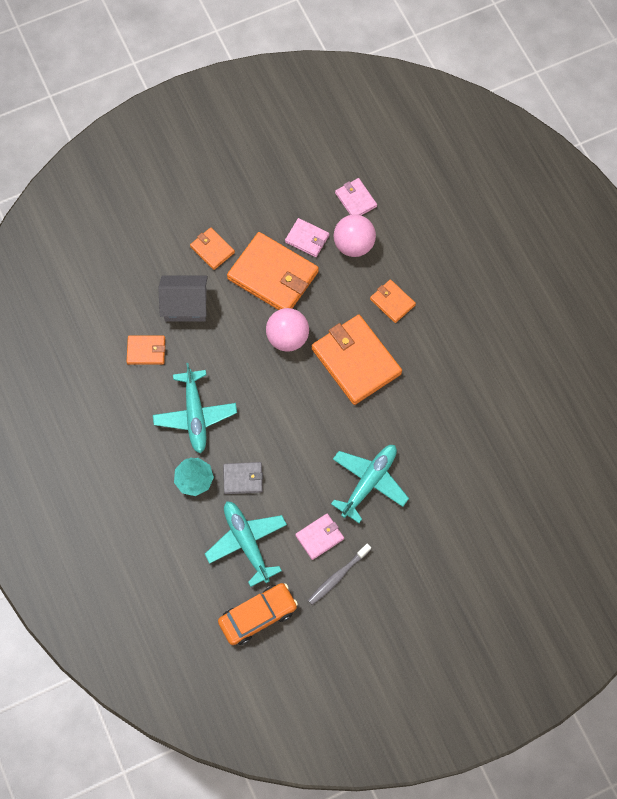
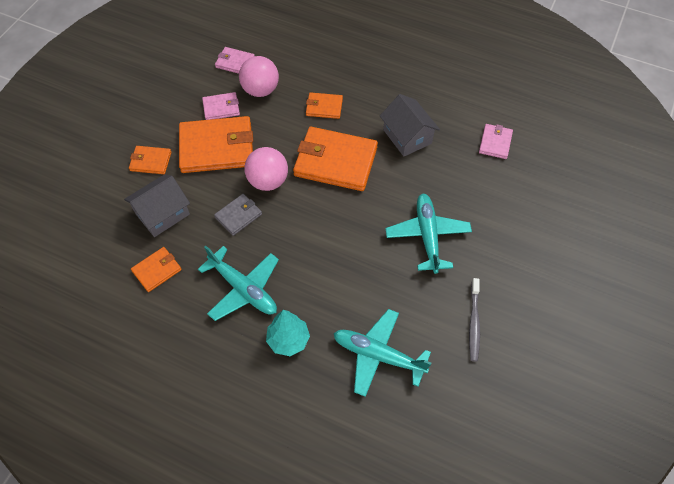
camera: 40 degrees left, 10 degrees down
(243, 478) = (328, 307): grey wallet -> grey wallet (238, 215)
(258, 615) = (443, 407): orange car -> none
(319, 537) = (430, 304): pink wallet -> pink wallet (495, 142)
(436, 383) = (407, 136): none -> grey house

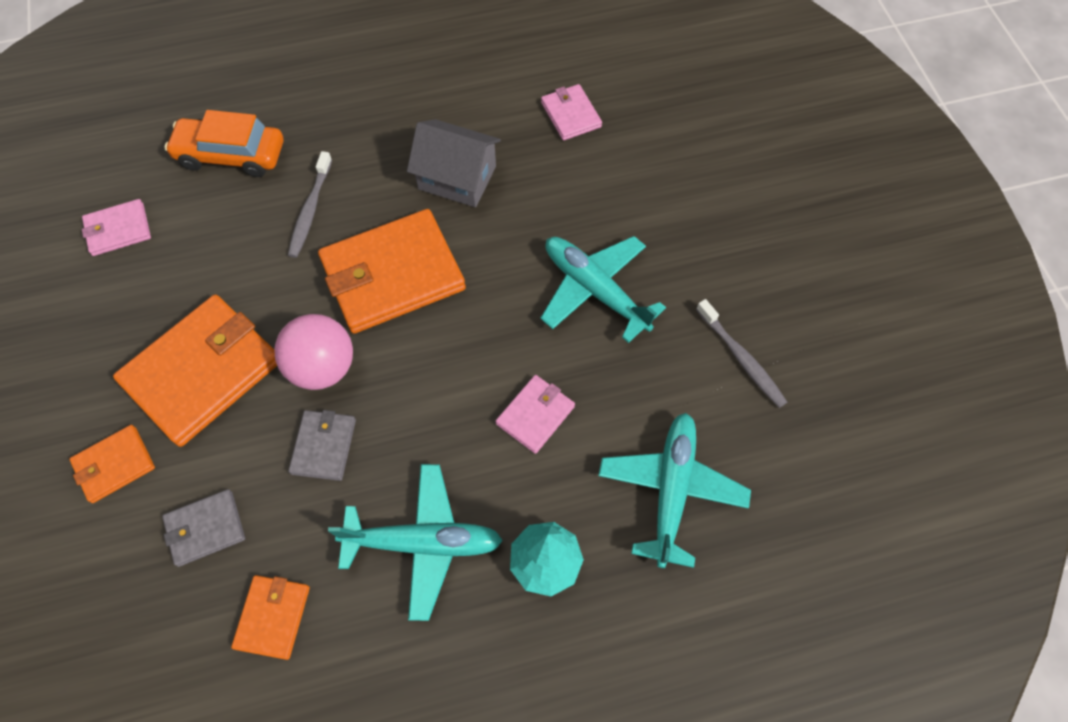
camera: 40 degrees left, 5 degrees up
(162, 214) = (205, 529): grey house -> grey wallet
(221, 108) = (157, 309): pink wallet -> pink wallet (535, 415)
(260, 90) = (195, 245): pink ball -> none
(311, 59) = (231, 155): none -> orange car
(324, 107) = (310, 210): orange wallet -> grey toothbrush
(378, 355) = (671, 489): turquoise plane -> turquoise plane turned 120 degrees clockwise

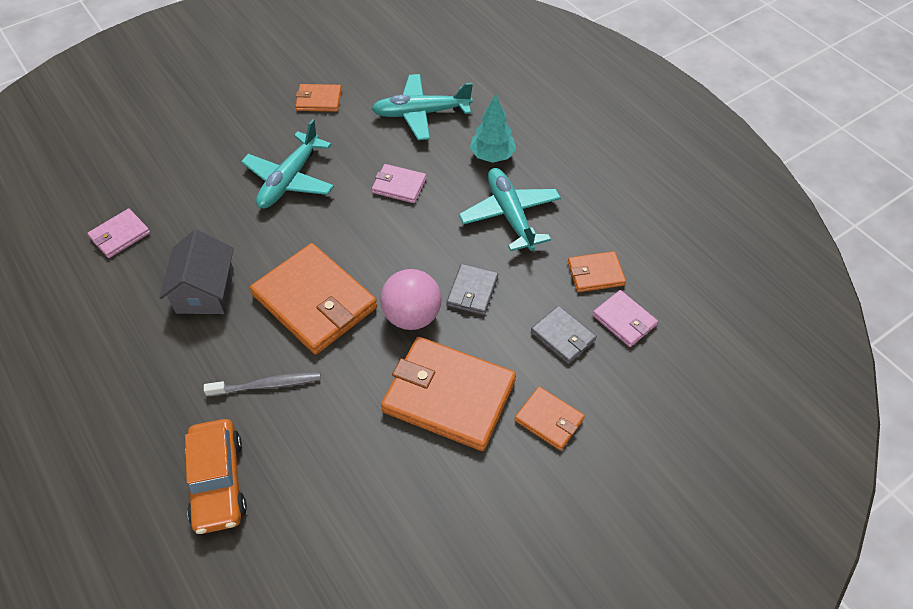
camera: 110 degrees left, 10 degrees down
(118, 230) = (334, 542): pink wallet -> pink wallet (624, 320)
(324, 446) = (472, 291): grey wallet -> grey wallet turned 60 degrees counterclockwise
(741, 358) = (319, 100): grey toothbrush -> orange wallet

